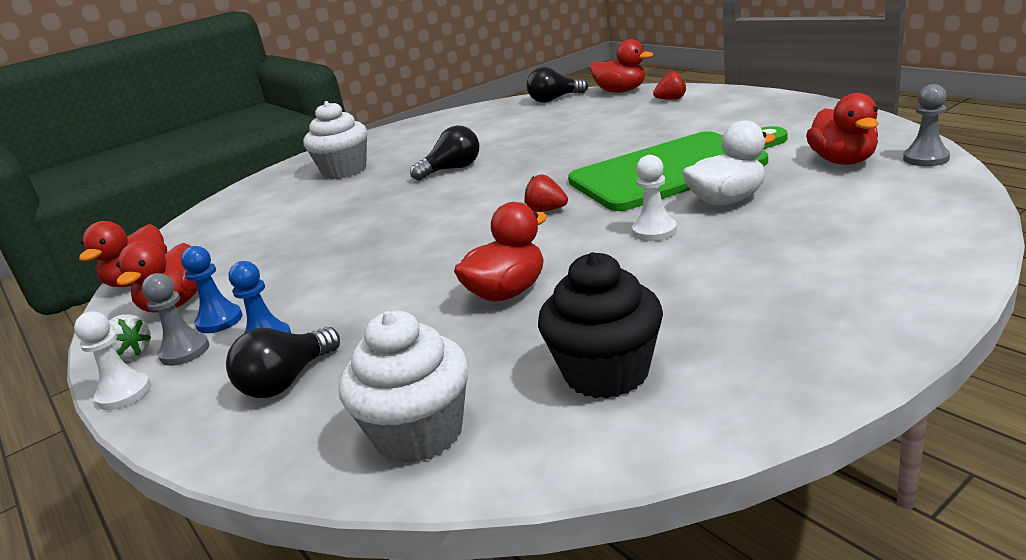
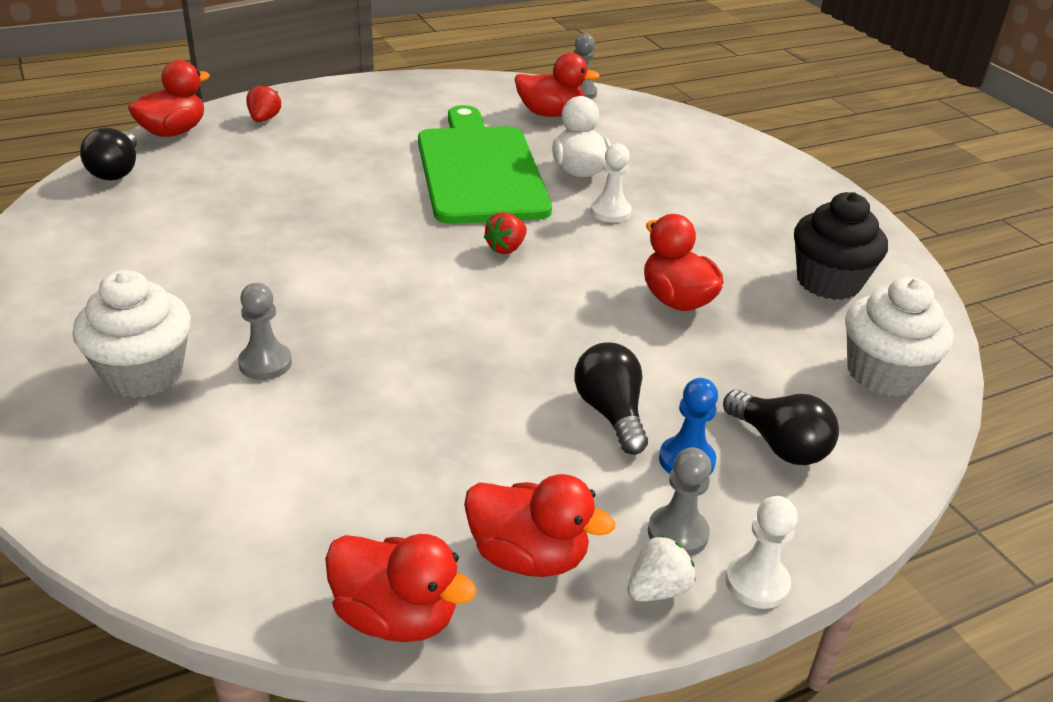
camera: 85 degrees left, 10 degrees up
(219, 321) = (612, 504): blue pawn -> none
(361, 190) = (265, 363): none -> grey pawn
(452, 169) = (291, 282): black light bulb -> black light bulb (610, 413)

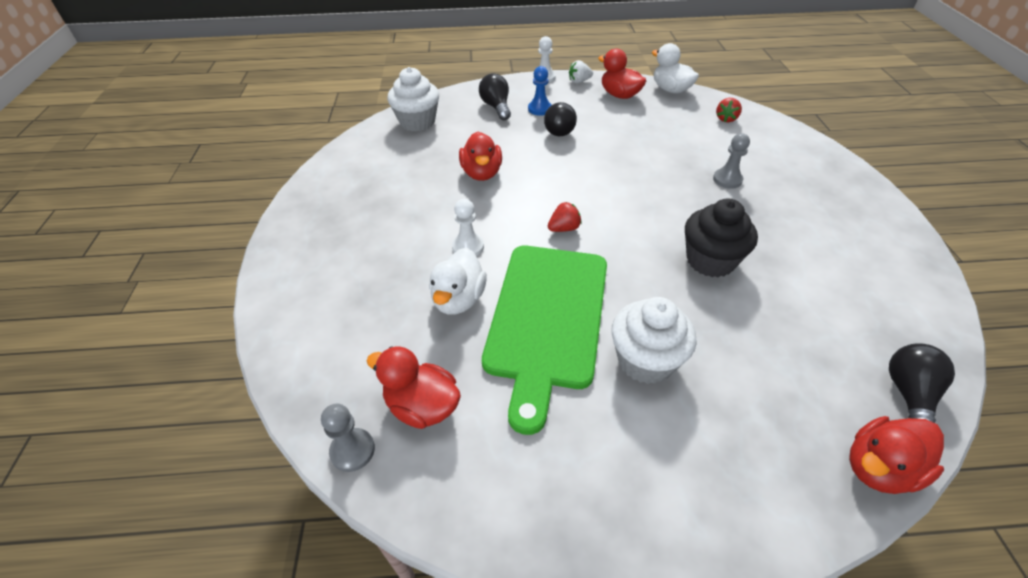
camera: 155 degrees left, 10 degrees up
(143, 373) = (793, 186): white cupcake -> white cupcake (645, 360)
(264, 119) = (771, 475): red strawberry -> red strawberry (726, 119)
(396, 616) = (670, 90): red duck -> white duck
(677, 533) = (561, 91): grey pawn -> none
(828, 282) = (382, 167): black cupcake -> black cupcake (710, 260)

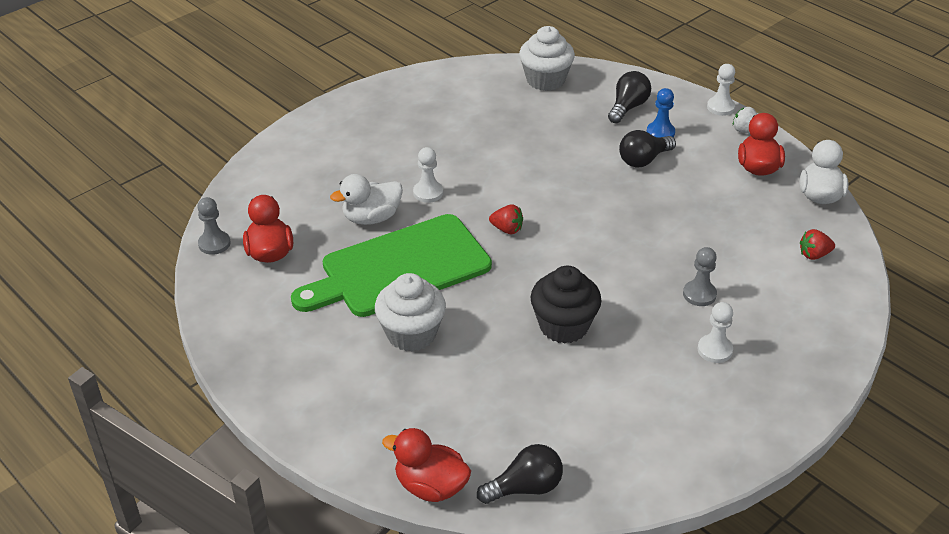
camera: 50 degrees right, 5 degrees down
(481, 173) = (522, 151): red duck -> none
(793, 203) = (714, 350): none -> white pawn

